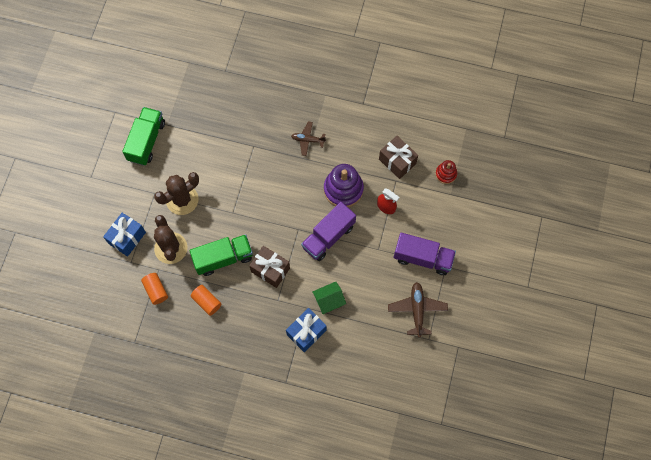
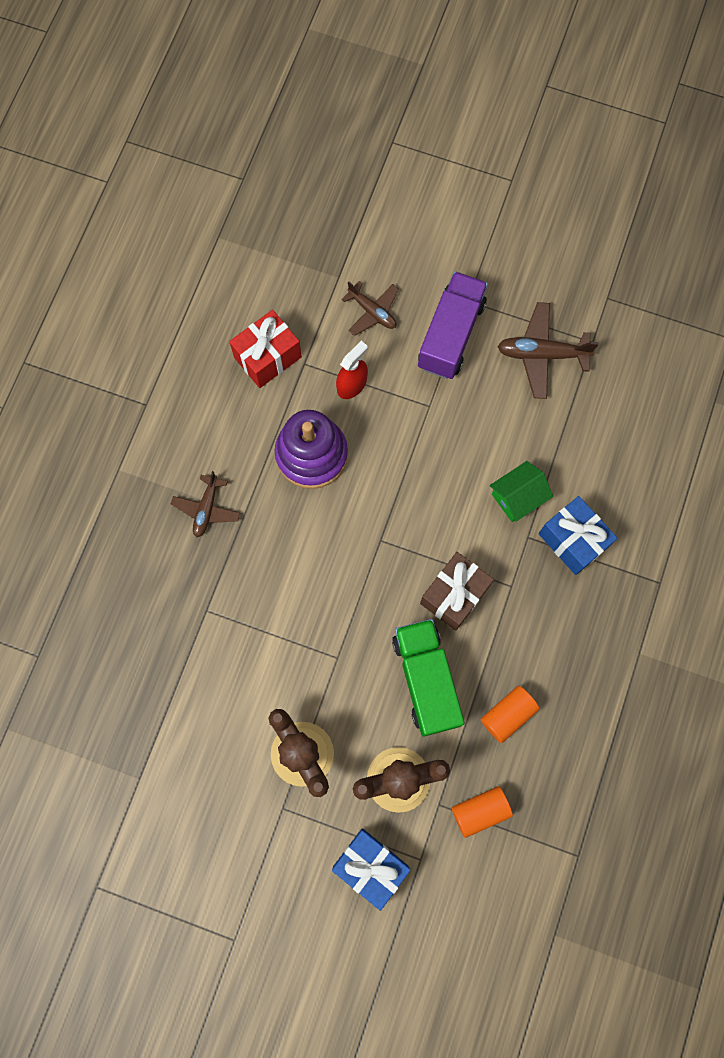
camera: 85 degrees left, 5 degrees up
(146, 141) = (170, 821): green truck -> none
(328, 236) = (399, 488): purple truck -> none
(329, 301) = (517, 497): green house -> green house turned 75 degrees clockwise
(397, 161) = (267, 357): brown gift -> red gift
(431, 214) = (372, 312): none -> brown plane
(446, 174) = (300, 280): red stacking toy -> none

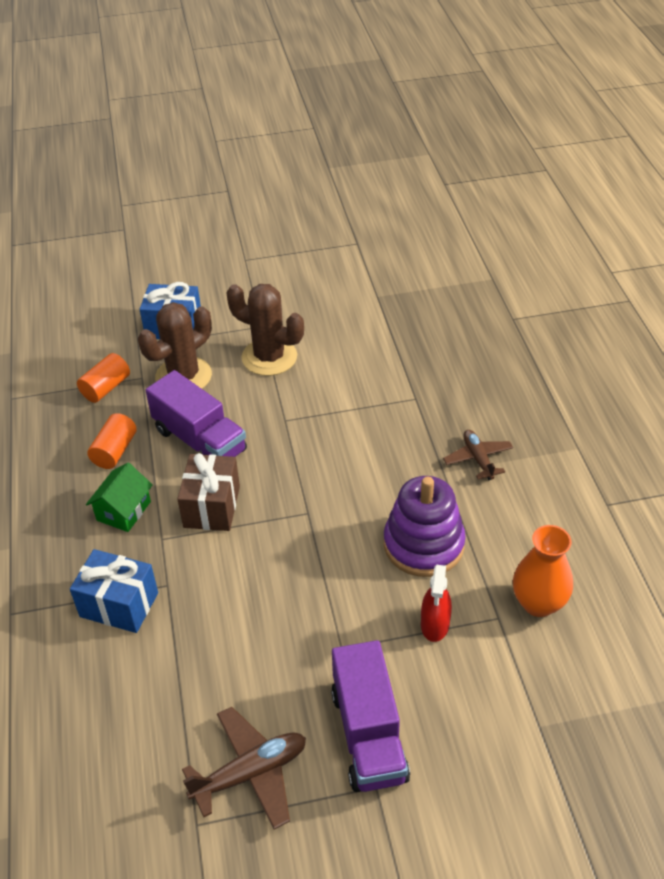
camera: 150 degrees right, 30 degrees down
(267, 357) = (538, 603): red gift -> orange vase
(372, 312) = (472, 709): brown plane -> none
(426, 680) = (200, 440): green truck -> purple truck
(517, 497) = (196, 613): green house -> green house (123, 511)

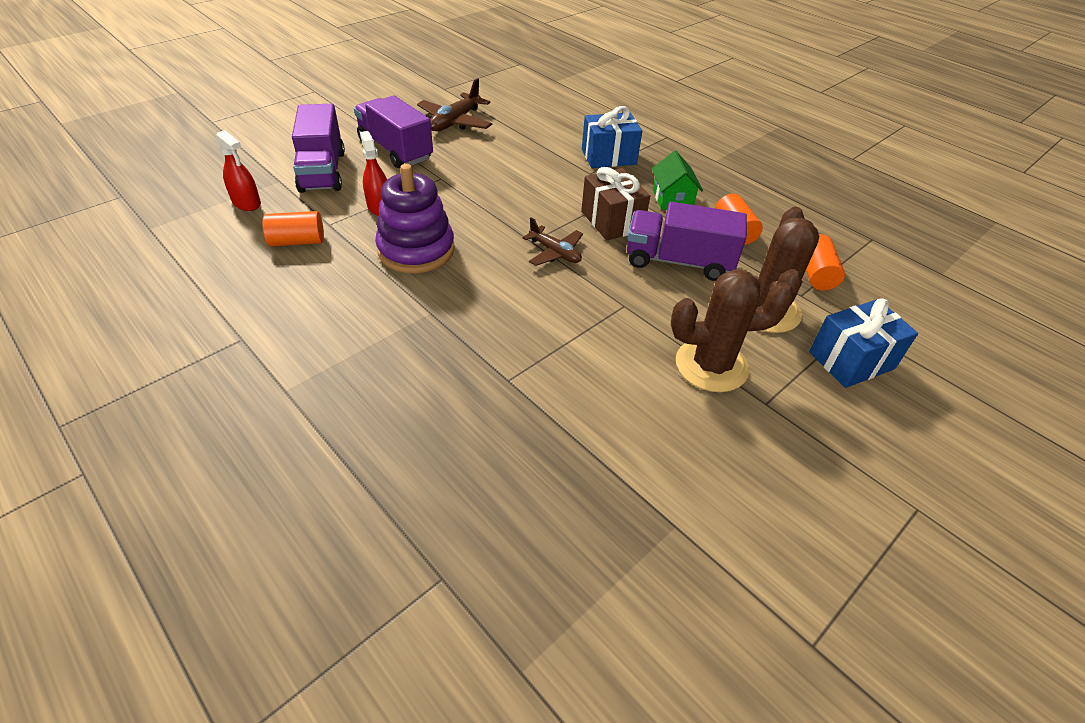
camera: 145 degrees right, 0 degrees up
(478, 459) = (400, 337): brown plane -> brown plane (555, 253)
(480, 724) = (322, 171): none -> purple truck
(538, 603) = (297, 241): orange vase -> orange cylinder
(586, 694) = (246, 203): none -> red spray bottle

